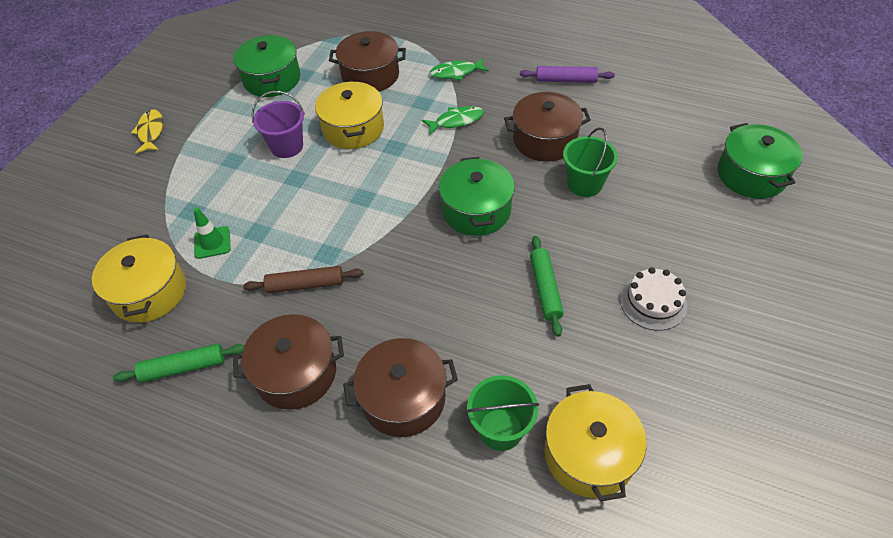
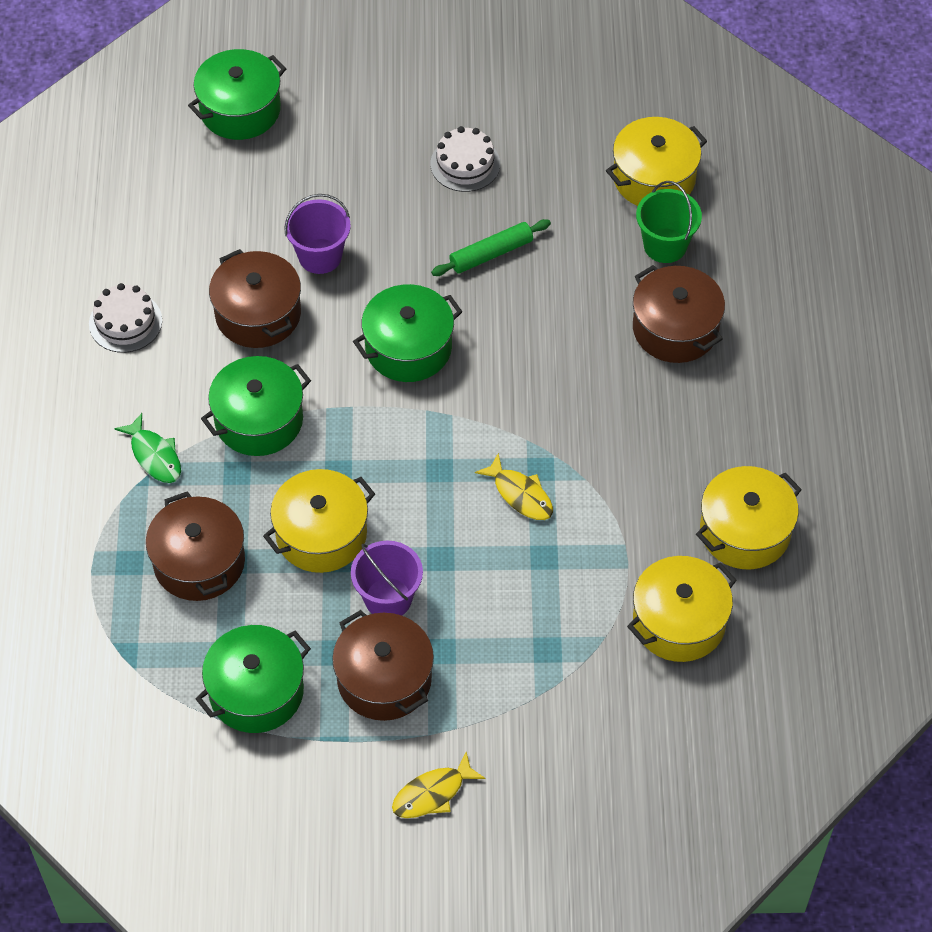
camera: 115 degrees left, 5 degrees up
(183, 367) = (745, 531): green rolling pin -> yellow pot
(212, 242) = (581, 597): green traffic cone -> none
(296, 373) = (697, 428): brown pot -> brown pot (384, 679)
(305, 284) = (591, 470): brown rolling pin -> none
(314, 235) = (520, 494): none -> yellow fish
(456, 121) = (259, 420): green fish -> green pot
(566, 80) = (125, 322): purple rolling pin -> white cake
(584, 184) = (320, 256): green bucket -> purple bucket

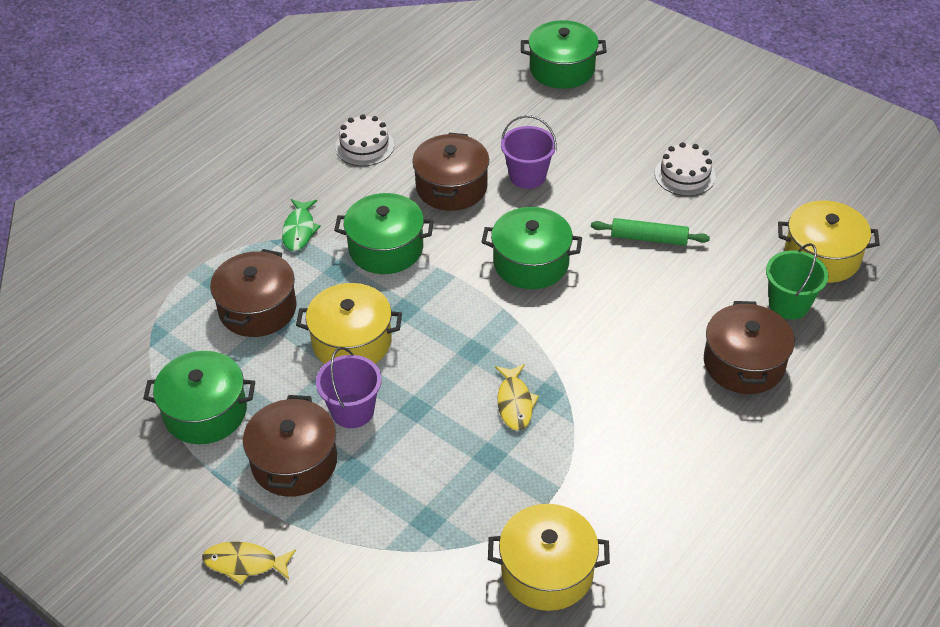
camera: 40 degrees right, 10 degrees down
(745, 531) = (664, 540): yellow pot -> none

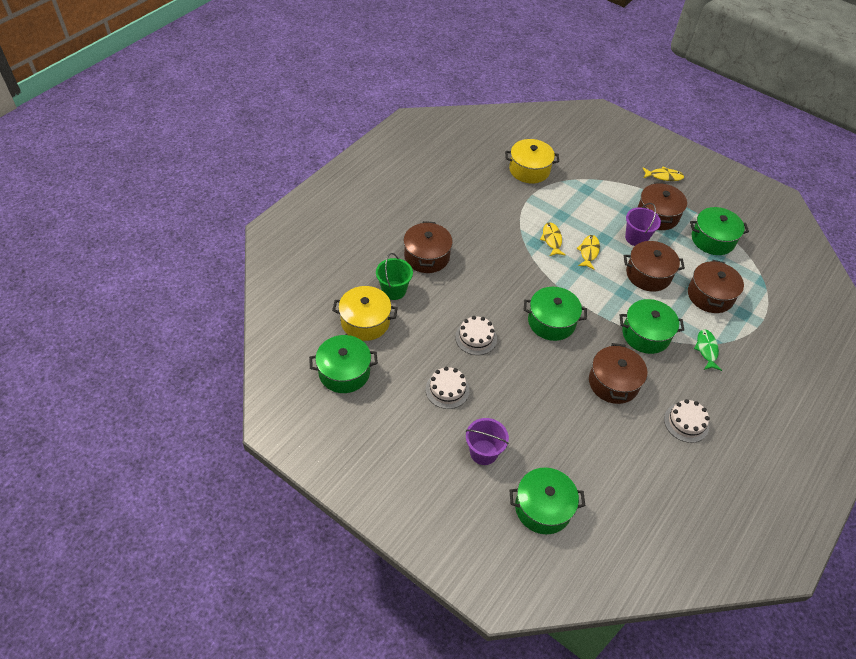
camera: 175 degrees right, 5 degrees up
(352, 341) = (648, 274): yellow pot -> brown pot
(449, 380) = (588, 252): none -> yellow fish
(527, 176) = (560, 391): purple bucket -> purple bucket (483, 452)
(649, 238) = (476, 338): green rolling pin -> white cake
(832, 192) = (344, 372): none -> green pot

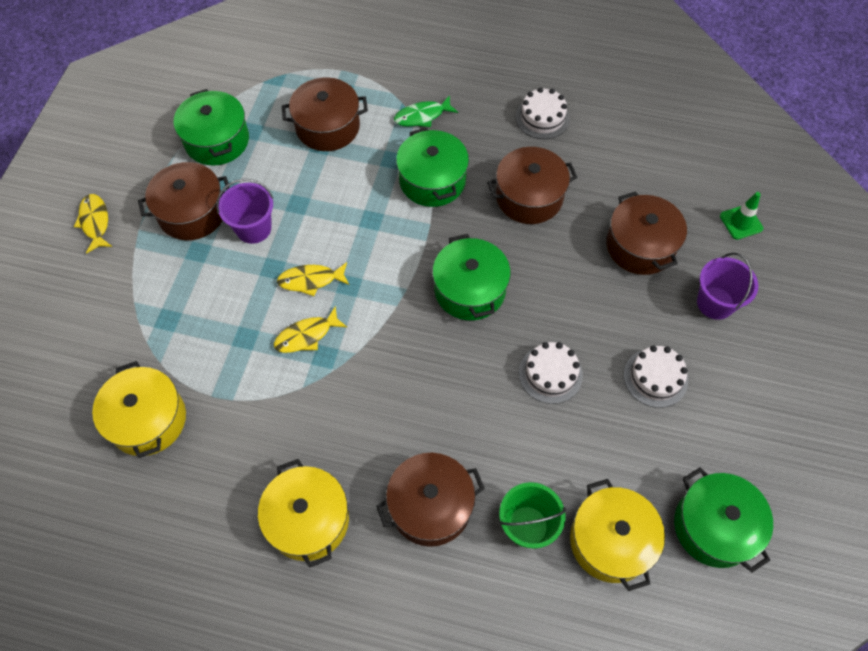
camera: 110 degrees left, 10 degrees up
(446, 210) = (308, 520): none -> yellow pot
(543, 508) = (741, 222): green pot -> green traffic cone
(648, 274) = (322, 199): brown pot -> brown pot (640, 246)

